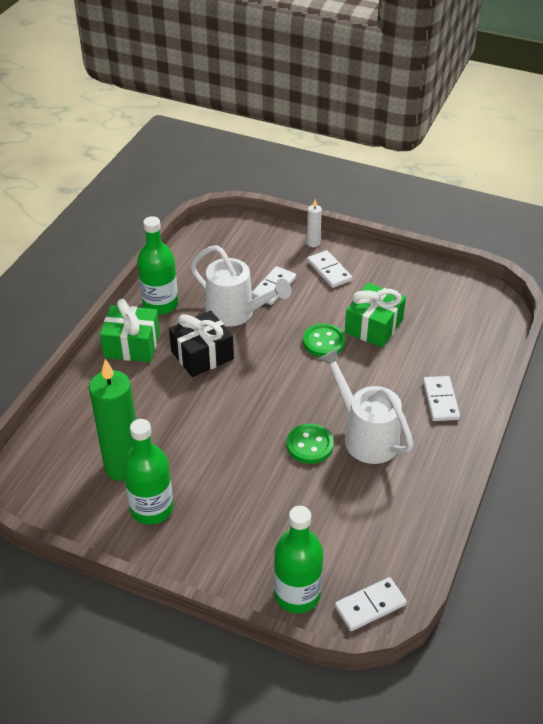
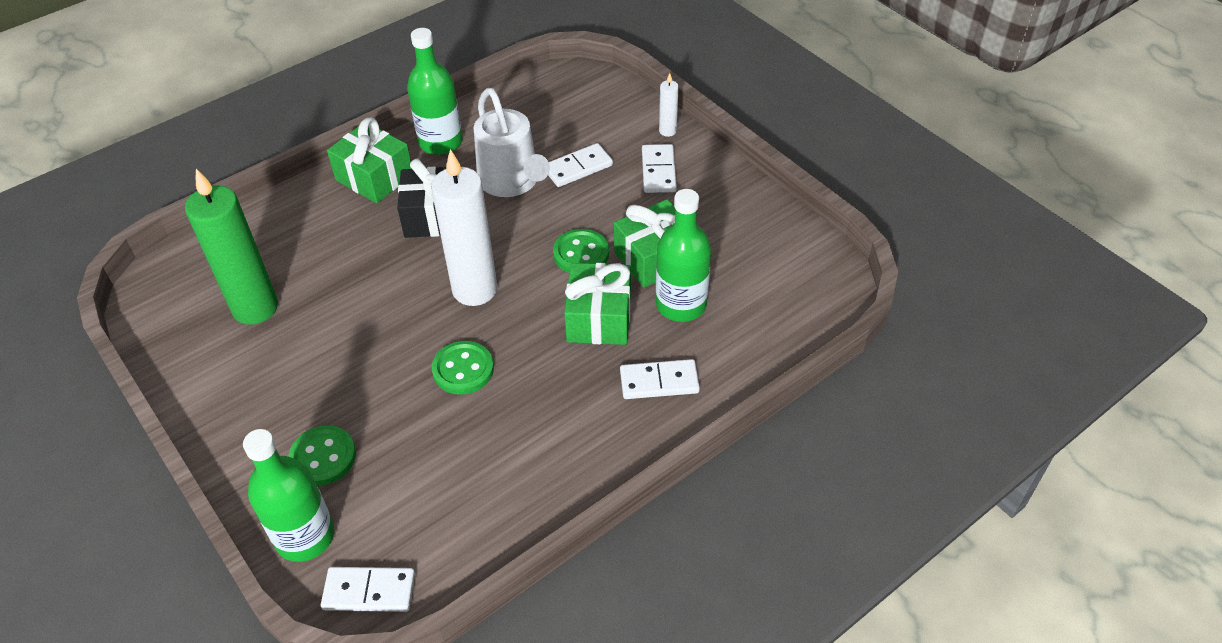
camera: 30 degrees right, 5 degrees up
(152, 508) = (244, 367): green bottle -> green bottle (681, 304)
(264, 540) = (323, 457): none -> green button
(272, 392) = (475, 289): none -> white candle
(365, 436) = (534, 386): white watering can -> none
(370, 377) = (599, 318): none -> green gift
(440, 400) = (659, 381): white domino -> white domino turned 60 degrees clockwise

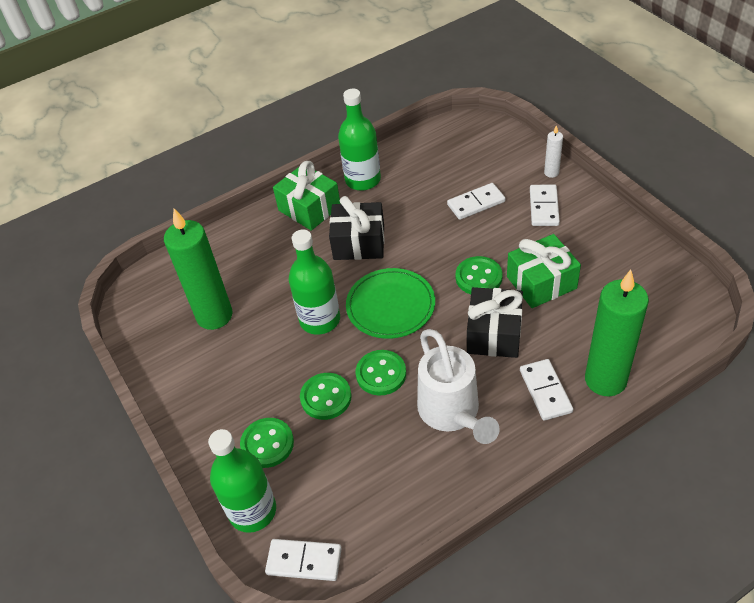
camera: 10 degrees right, 0 degrees up
(395, 399) = (326, 397): none -> green button
(475, 289) = (390, 306): white candle -> green plate
(512, 182) = (421, 215): white watering can -> white watering can (452, 413)
(599, 318) = (494, 333): green gift -> black gift
(659, 381) = (545, 391): white domino -> white domino turned 75 degrees clockwise
(681, 304) = (564, 324): green bottle -> green bottle (320, 320)
(728, 366) = (605, 380): none -> green candle

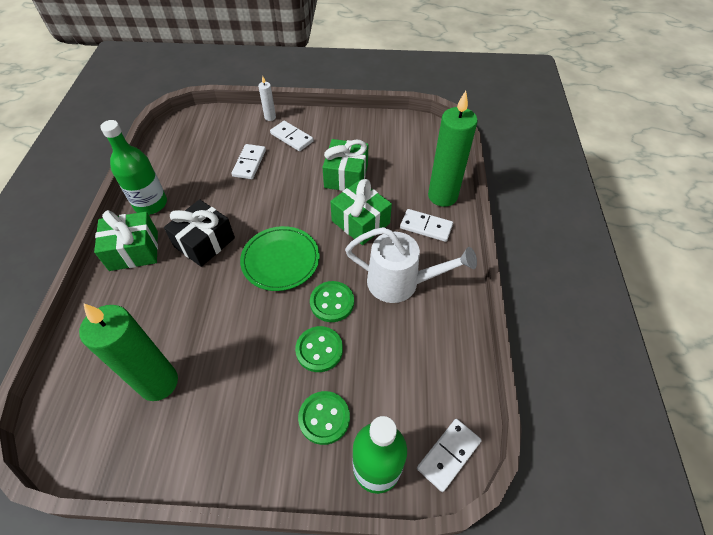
camera: 60 degrees left, 5 degrees up
(320, 320) = (246, 310): green bottle -> none
(478, 277) = (309, 201): green button -> none
(494, 333) = (360, 222): black gift -> green gift

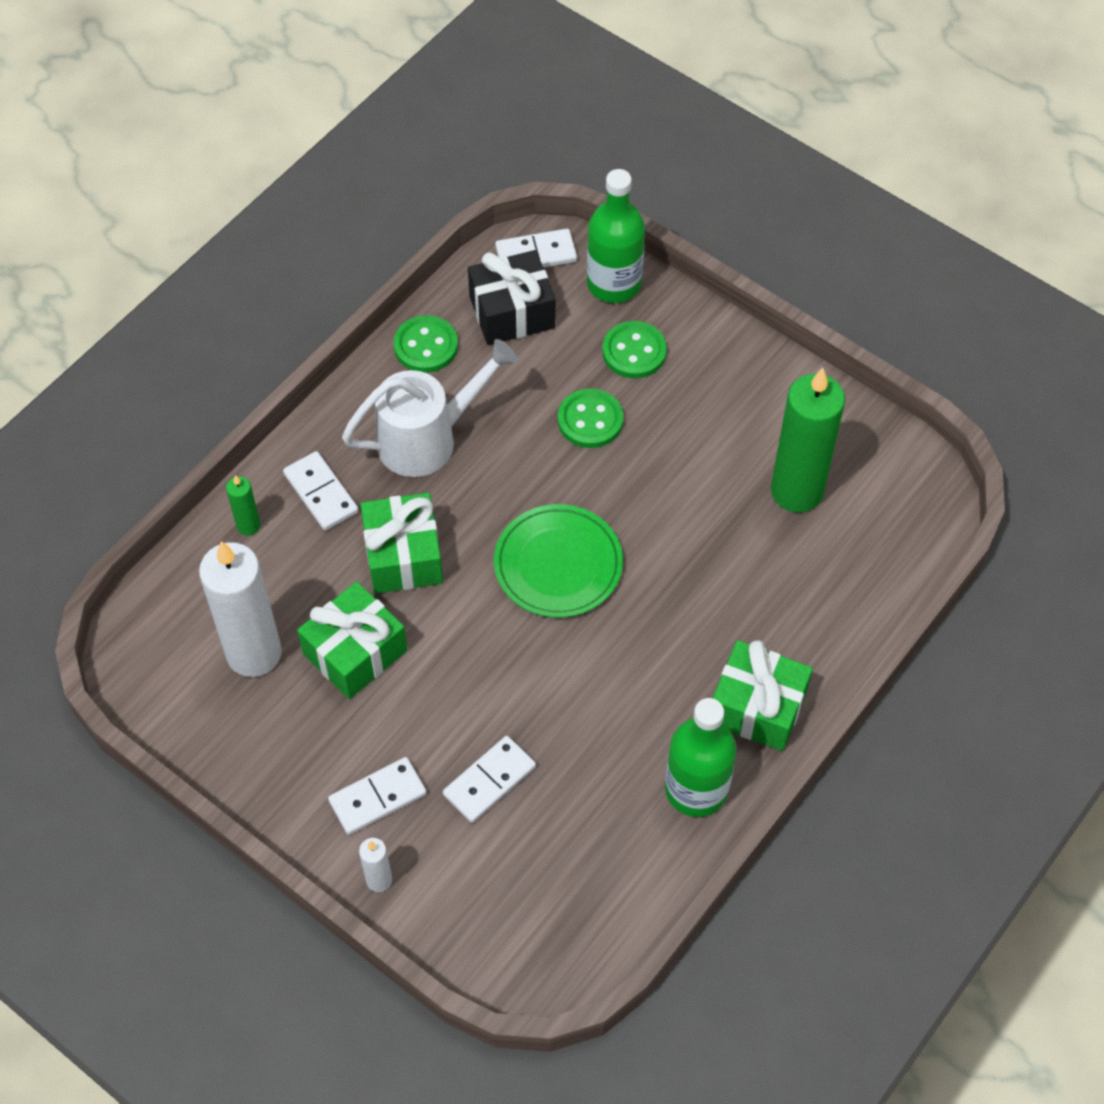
camera: 145 degrees left, 5 degrees up
(204, 242) = (648, 659): black gift -> black gift (512, 312)
(291, 137) = (378, 798): white domino -> white domino turned 75 degrees clockwise
(332, 302) = (533, 465): green button -> green button (426, 346)
(387, 155) = (254, 653): none -> white candle
(401, 283) = (428, 438): white watering can -> white watering can turned 105 degrees clockwise
(442, 196) = (248, 525): green candle -> green candle, size x0.44

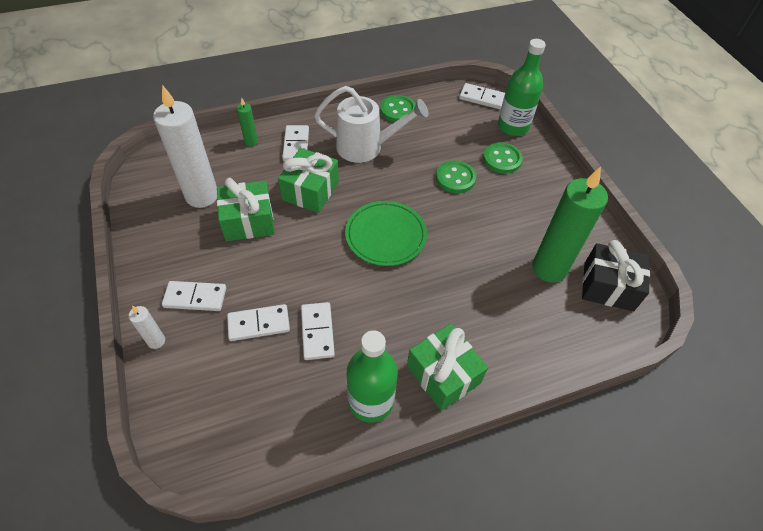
camera: 30 degrees right, 5 degrees down
(512, 312) = (451, 115): black gift -> black gift (608, 286)
(570, 746) = (317, 332): none -> white domino

